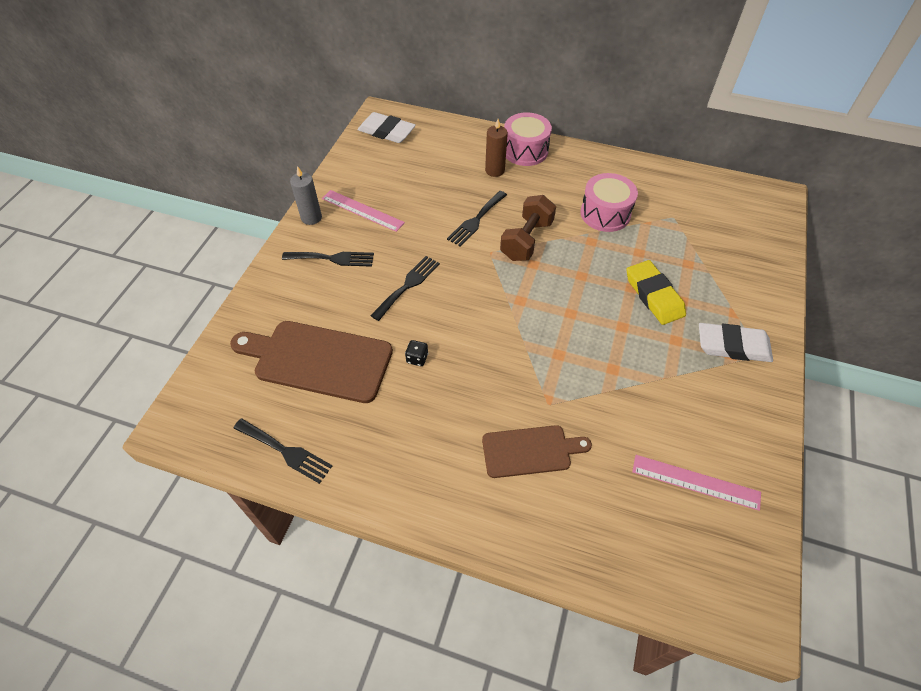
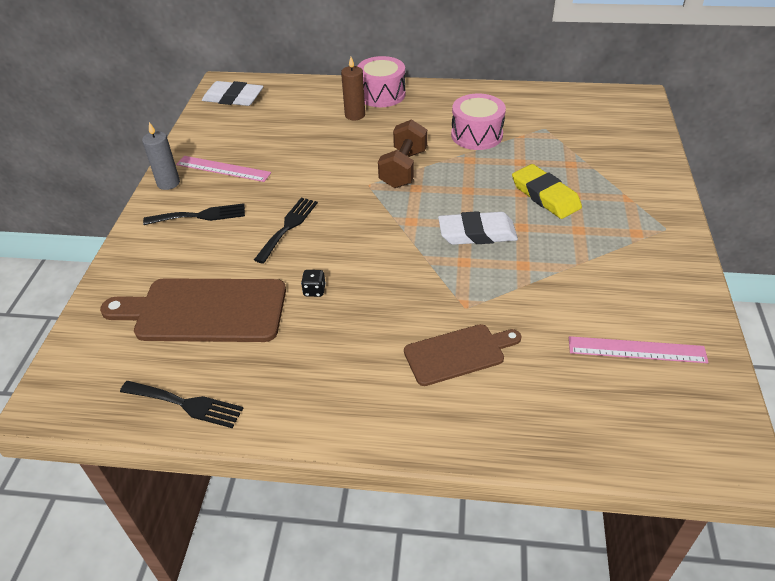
camera: 10 degrees left, 10 degrees down
(476, 220) = (346, 159): black fork -> none
(733, 346) = (636, 225): white eraser -> white eraser (477, 233)

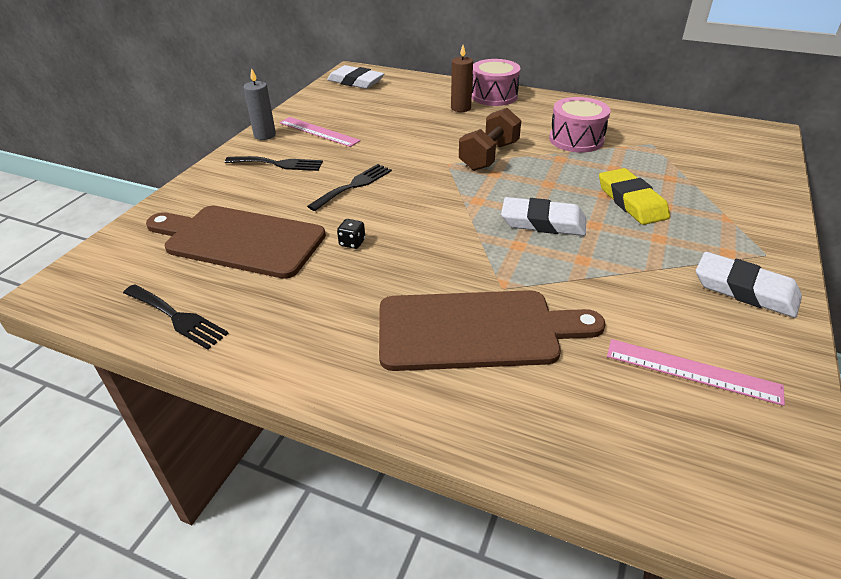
camera: 15 degrees right, 5 degrees down
(458, 354) = (476, 330): brown cutting board -> brown cutting board, size x1.65
(657, 266) = (745, 290): none -> white eraser

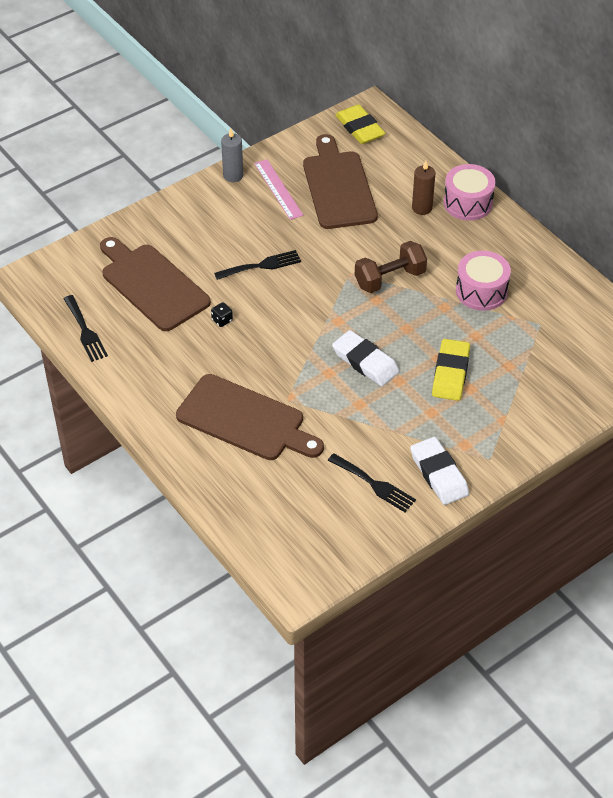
camera: 30 degrees right, 10 degrees up
(278, 164) = (222, 216): black fork -> black fork (374, 484)
(355, 81) = (360, 128): white eraser -> yellow eraser
(374, 115) = (338, 186): none -> brown cutting board
(692, 371) = (341, 501): pink ruler -> none

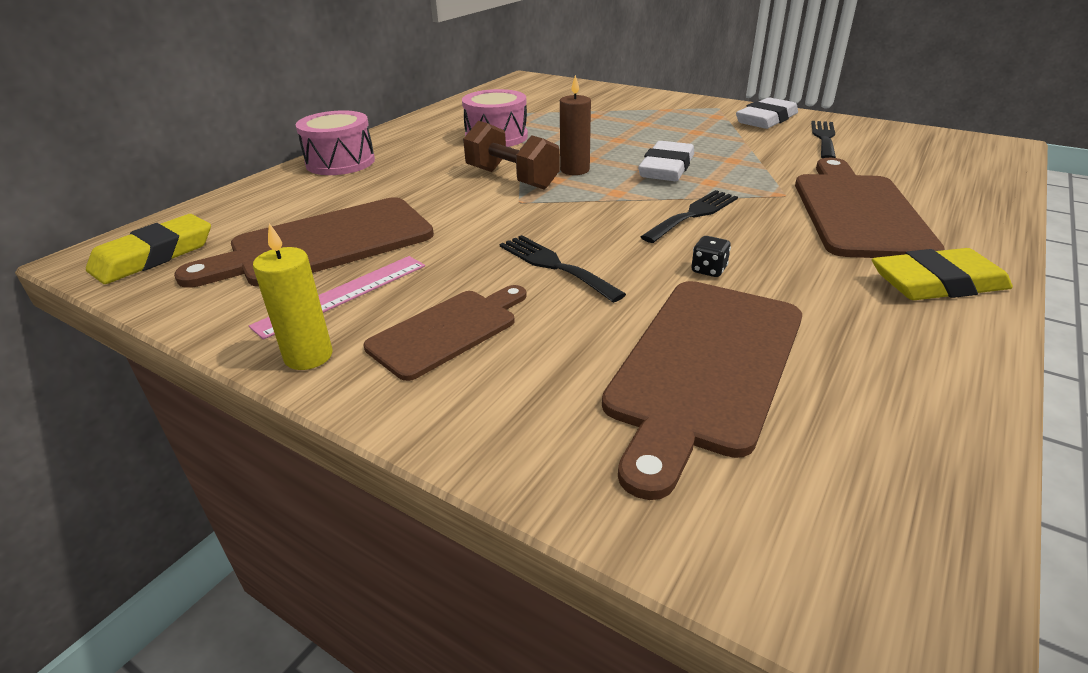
camera: 110 degrees left, 15 degrees down
(85, 331) = (928, 419): black fork -> black fork (693, 214)
(226, 217) = (448, 331): none -> brown cutting board
(233, 175) = (308, 356): grey candle -> yellow candle
(422, 208) = (359, 183): brown candle -> brown candle (574, 170)
(450, 373) = (633, 132): yellow eraser -> yellow eraser (937, 283)

